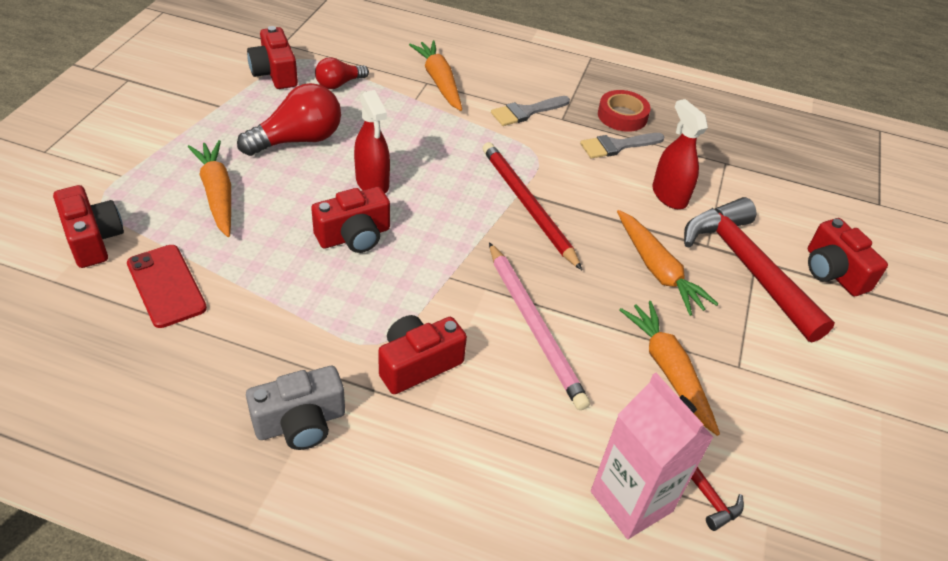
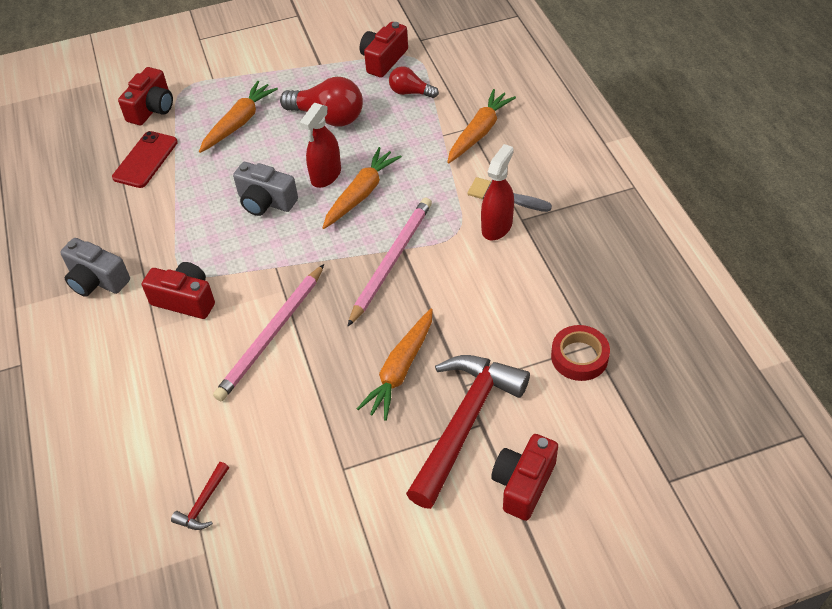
camera: 60 degrees right, 5 degrees up
(354, 236) = (266, 201): red camera -> grey camera
(527, 206) = (391, 261): red pencil -> pink pencil
(617, 146) = (526, 268): grey brush -> none
(622, 116) = (573, 250): red tape -> red tape (579, 357)
(631, 501) = (164, 466): pink carton -> none
(668, 370) = (299, 429): orange carrot -> orange carrot (361, 194)
(669, 195) = (500, 331): red spray bottle -> red spray bottle (497, 226)

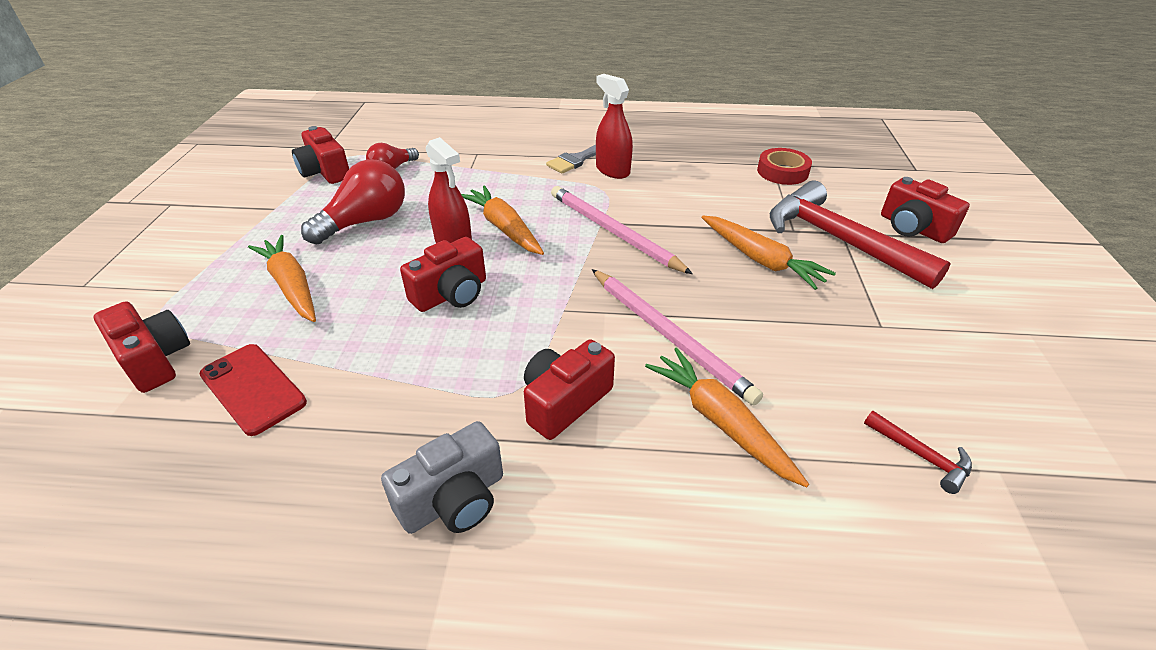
camera: 70 degrees left, 10 degrees down
(266, 201) = (451, 294): grey camera -> red camera
(479, 132) = (488, 151): orange carrot -> orange carrot (720, 422)

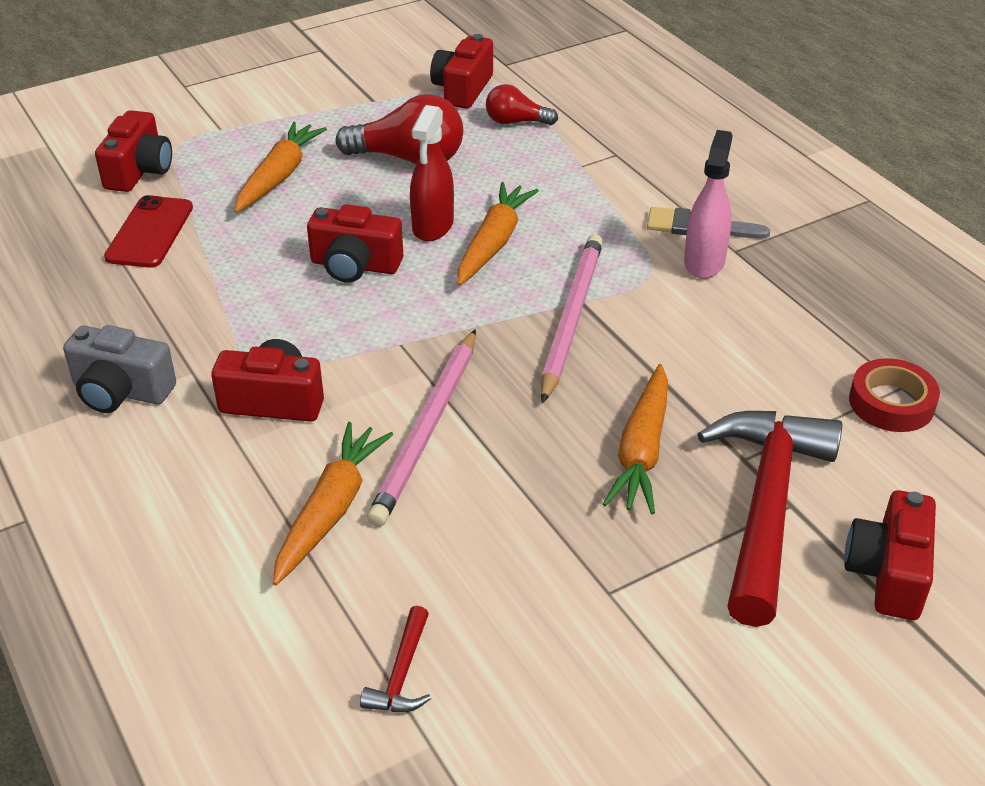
camera: 55 degrees right, 0 degrees up
(612, 170) = (704, 262): red spray bottle -> pink spray bottle

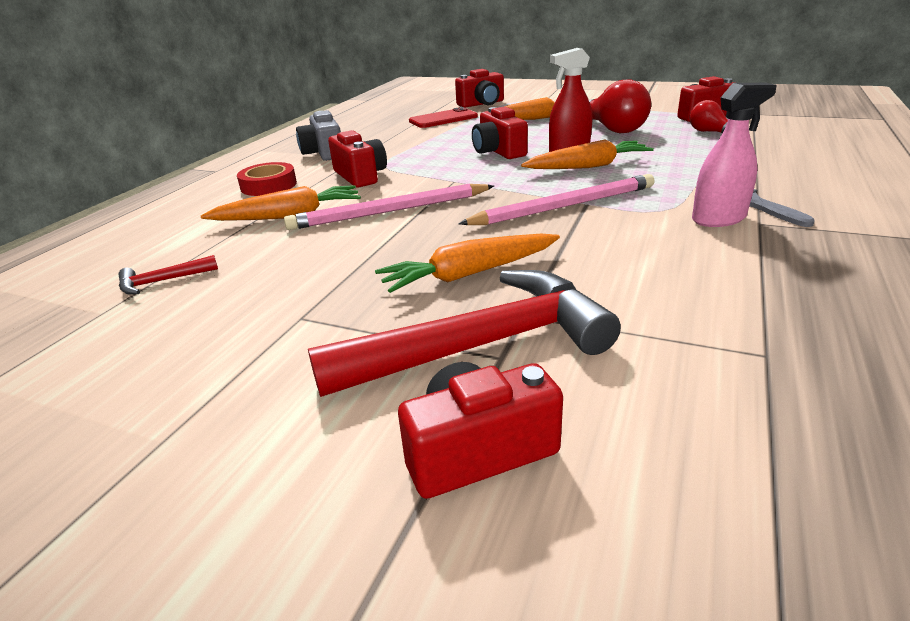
camera: 55 degrees right, 10 degrees down
(891, 403) = (730, 357): red tape -> red tape (268, 185)

